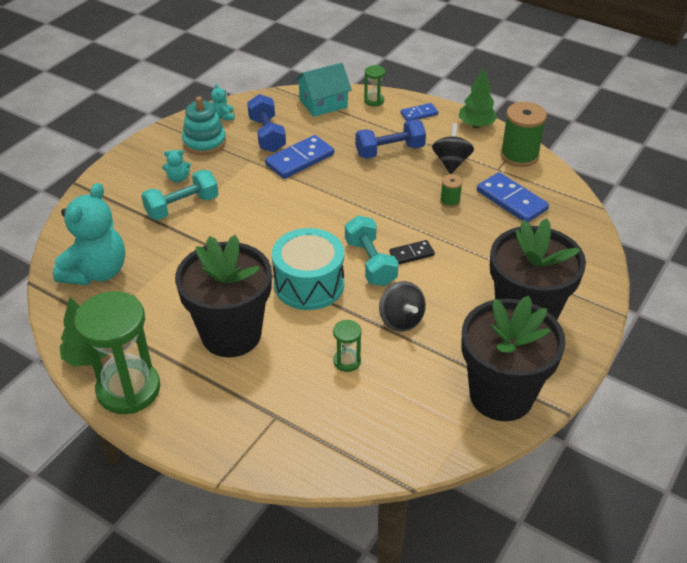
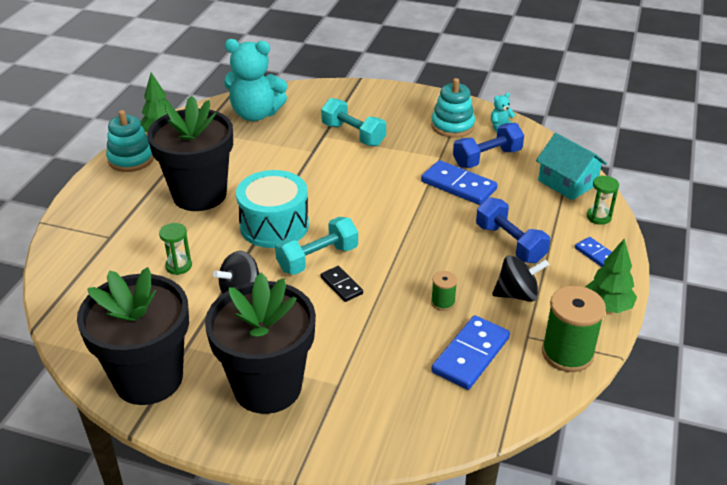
camera: 75 degrees right, 5 degrees down
(128, 389) = (131, 159): green hourglass -> turquoise stacking toy
(178, 178) = (391, 124): turquoise teddy bear -> none

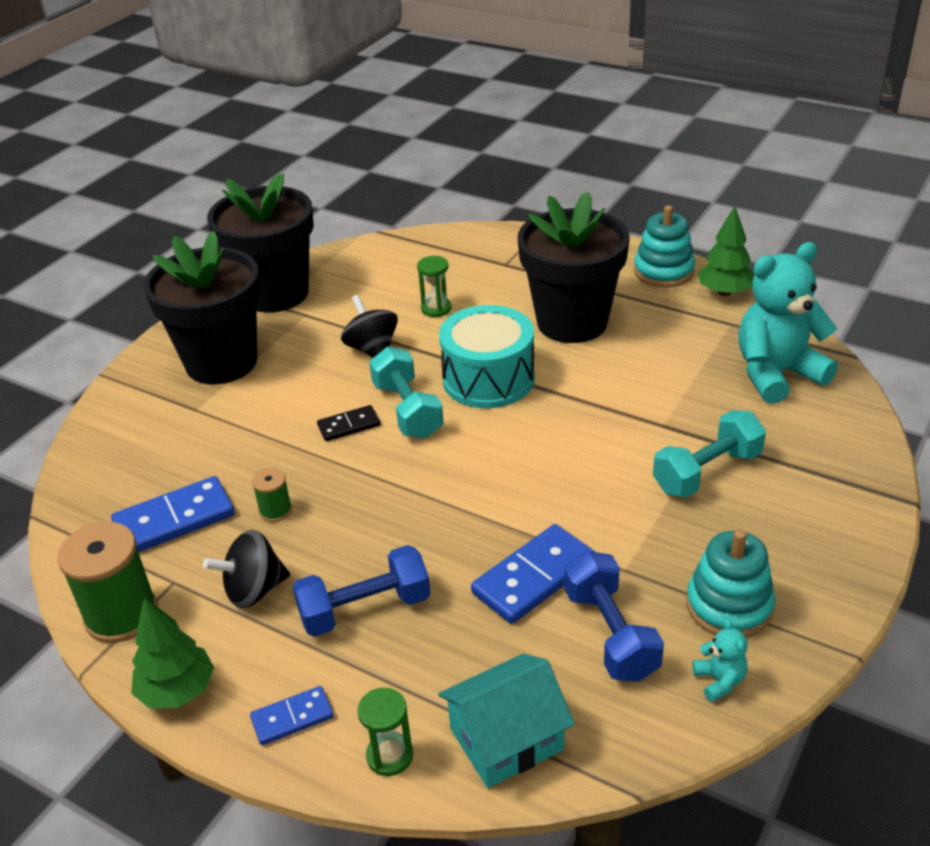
camera: 105 degrees right, 0 degrees up
(255, 114) = (777, 374): turquoise teddy bear -> turquoise teddy bear turned 45 degrees clockwise
(470, 355) = (174, 519): blue domino -> blue domino turned 75 degrees counterclockwise
(517, 294) = (254, 590): black spinning top -> black spinning top turned 60 degrees clockwise

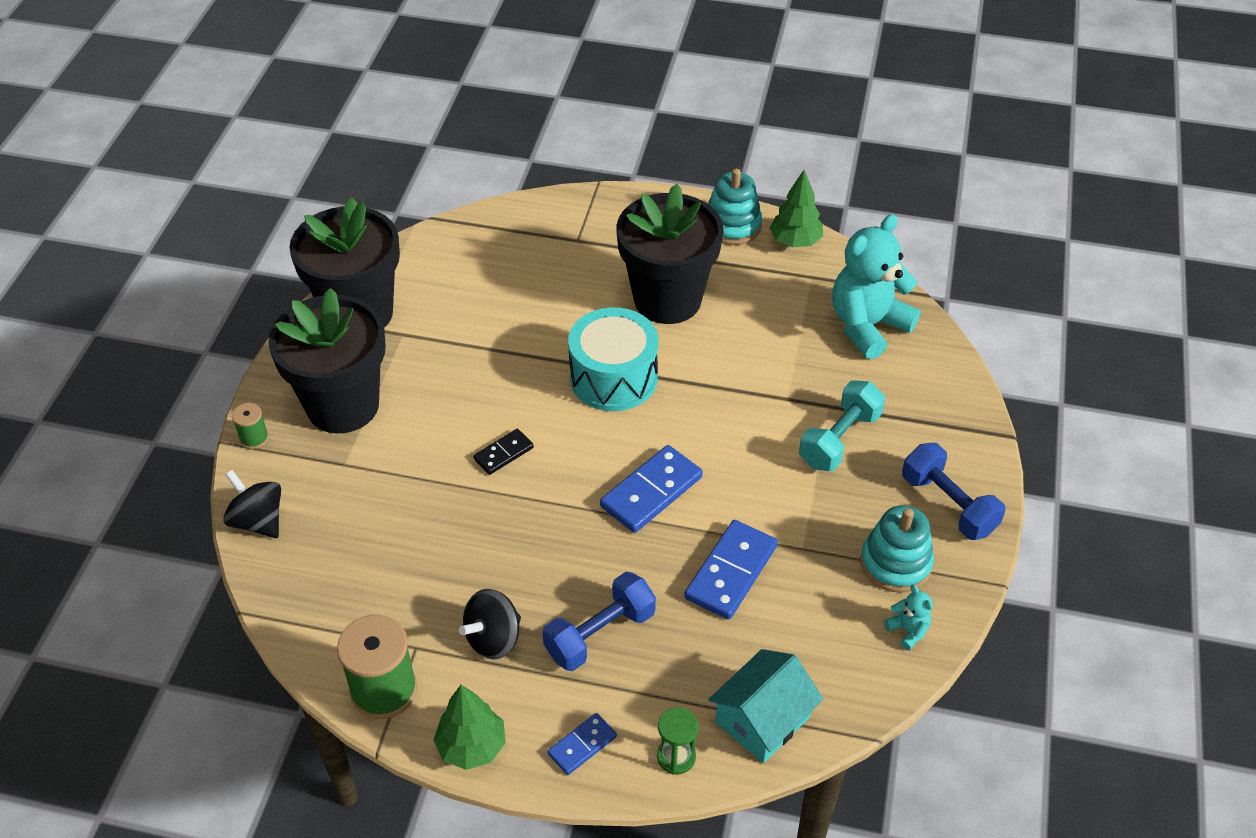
camera: 20 degrees left, 10 degrees up
(174, 519) = (384, 586): blue domino -> blue domino (651, 491)
(275, 511) = (475, 556): green spool -> green spool (254, 438)
(372, 349) = (488, 364): black spinning top -> black spinning top (258, 520)
(407, 410) = (552, 426): turquoise dumbbell -> none
(436, 308) = (531, 305): green hourglass -> none
(610, 634) = (811, 609): blue dumbbell -> blue dumbbell (948, 505)

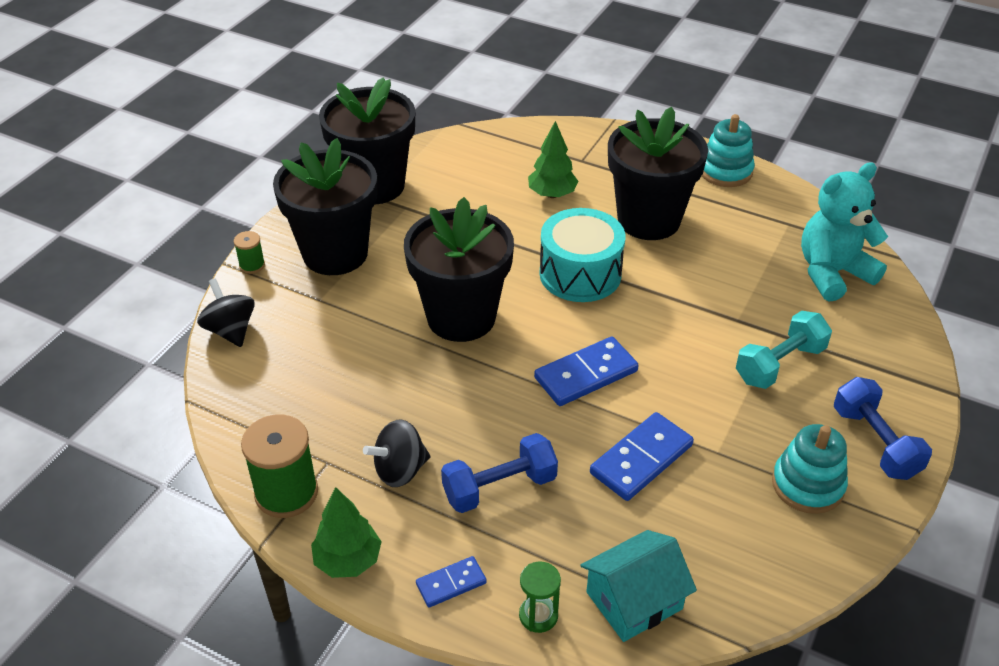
camera: 15 degrees right, 5 degrees down
(503, 453) = (461, 317): black domino -> black flower pot
(795, 241) = (781, 193): green tree -> green tree (552, 194)
(908, 630) = (805, 550): turquoise teddy bear -> none

